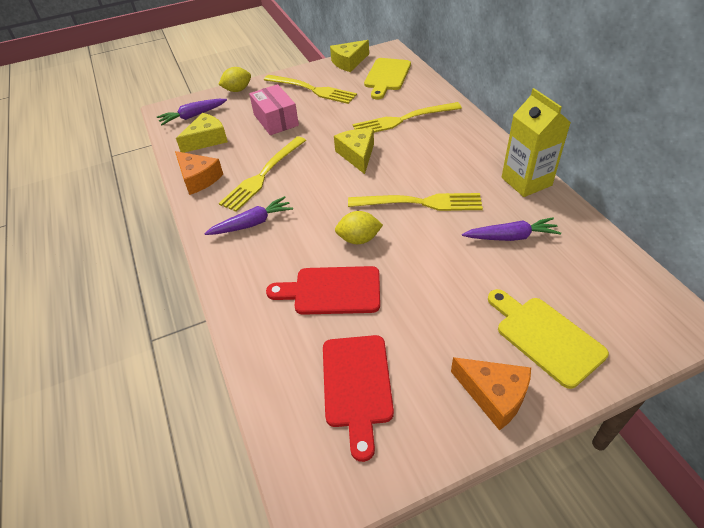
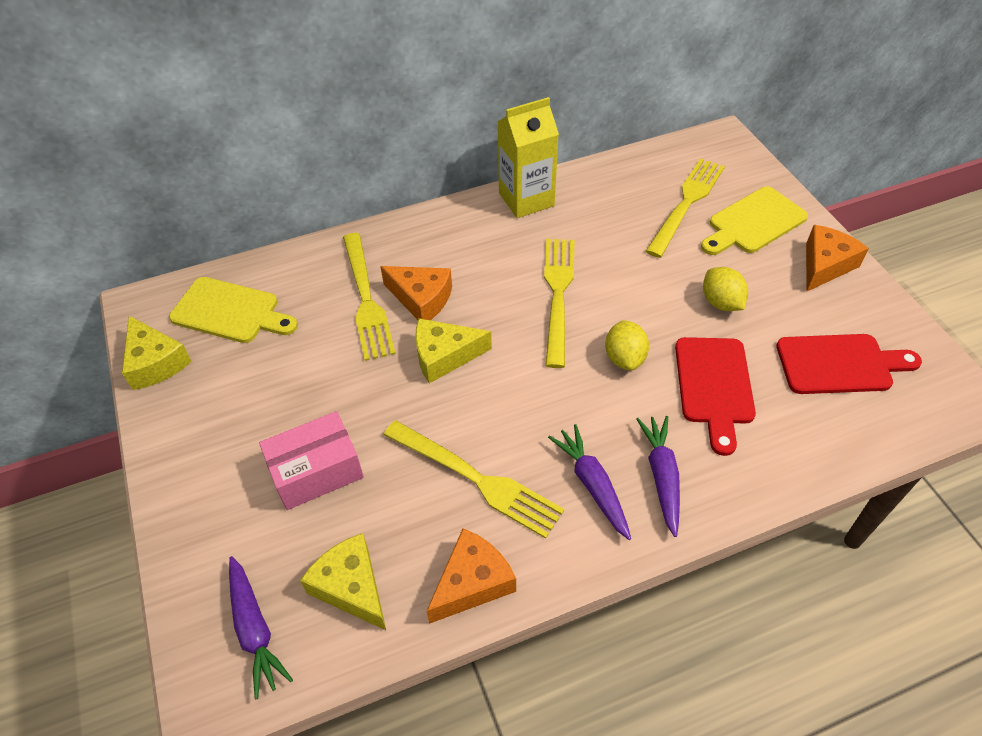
camera: 90 degrees left, 5 degrees up
(237, 90) = (180, 551): yellow lemon -> yellow lemon (721, 302)
(312, 90) = (231, 417): yellow fork -> yellow fork (686, 203)
(406, 141) = (421, 299): none -> orange cheese
(511, 237) = (619, 225): purple carrot -> purple carrot (661, 476)

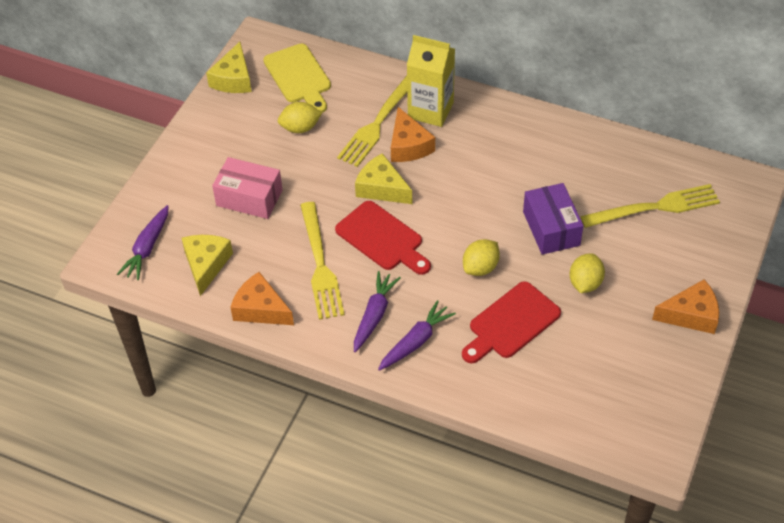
camera: 45 degrees right, 0 degrees up
(290, 359) = (300, 128): none -> yellow lemon
(472, 582) = (261, 309): orange cheese -> orange cheese turned 150 degrees counterclockwise
(526, 199) = (550, 128): yellow carton -> yellow carton (430, 110)
(557, 294) = (491, 202): yellow fork -> none
(635, 279) = (551, 228): none -> purple box
(753, 222) = (683, 253): yellow cutting board -> none
(839, 364) = (606, 373): red cutting board -> red cutting board (382, 238)

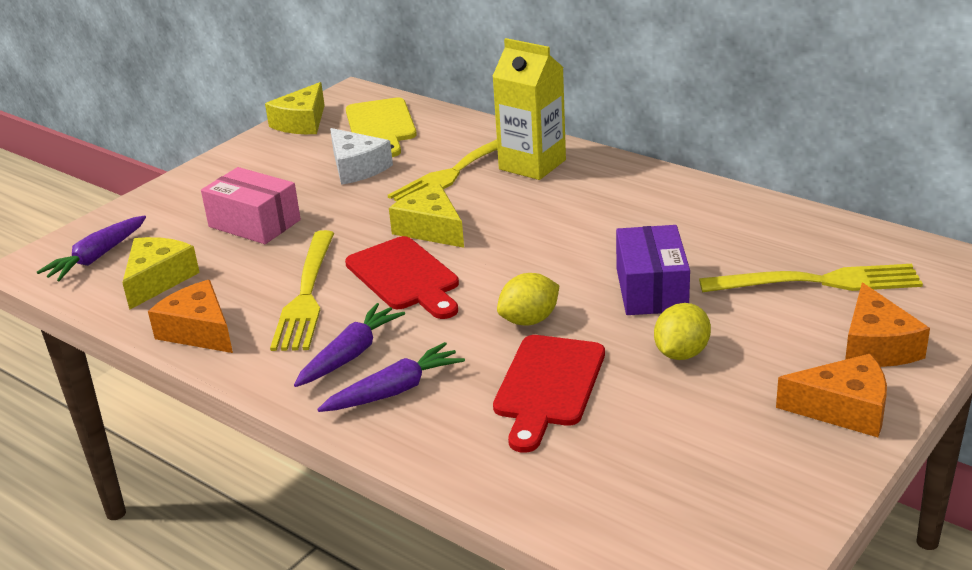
camera: 15 degrees right, 20 degrees down
(300, 128) = (357, 168): yellow lemon -> white cheese
(408, 145) = (487, 193): orange cheese -> orange cheese (876, 346)
(511, 323) = (548, 386): red cutting board -> red cutting board turned 45 degrees counterclockwise

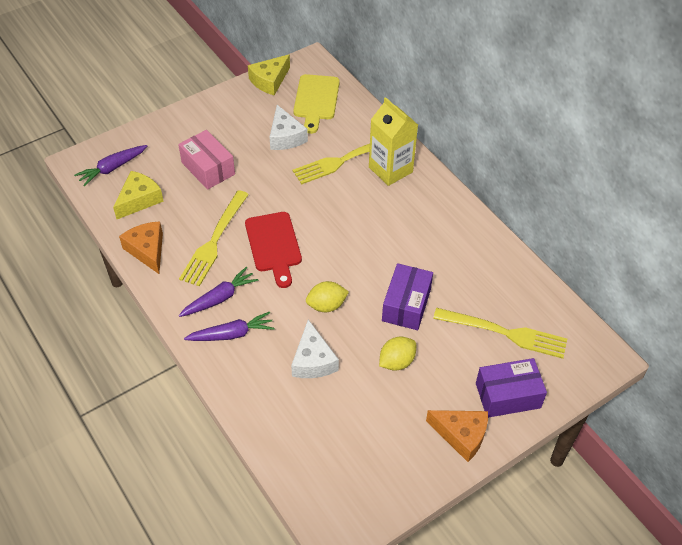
camera: 15 degrees right, 20 degrees up
(431, 229) = (305, 208): yellow cheese -> none
(548, 386) = (313, 360): red cutting board -> white cheese
(876, 346) = (508, 395): orange cheese -> purple box

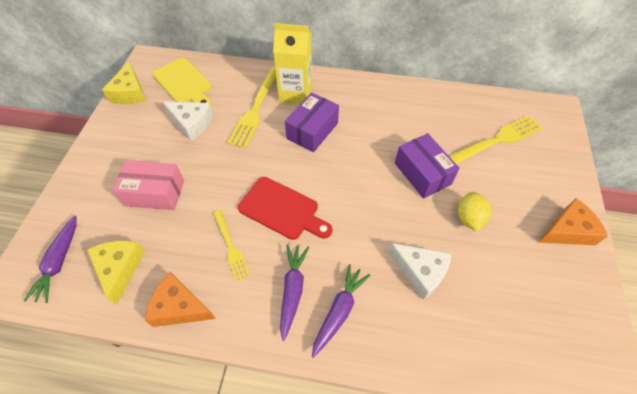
camera: 45 degrees left, 5 degrees up
(214, 241) = (231, 247): yellow fork -> yellow fork, size x0.60
(326, 305) = (375, 221): yellow lemon -> none
(508, 395) = (551, 178): purple box -> purple box (312, 131)

